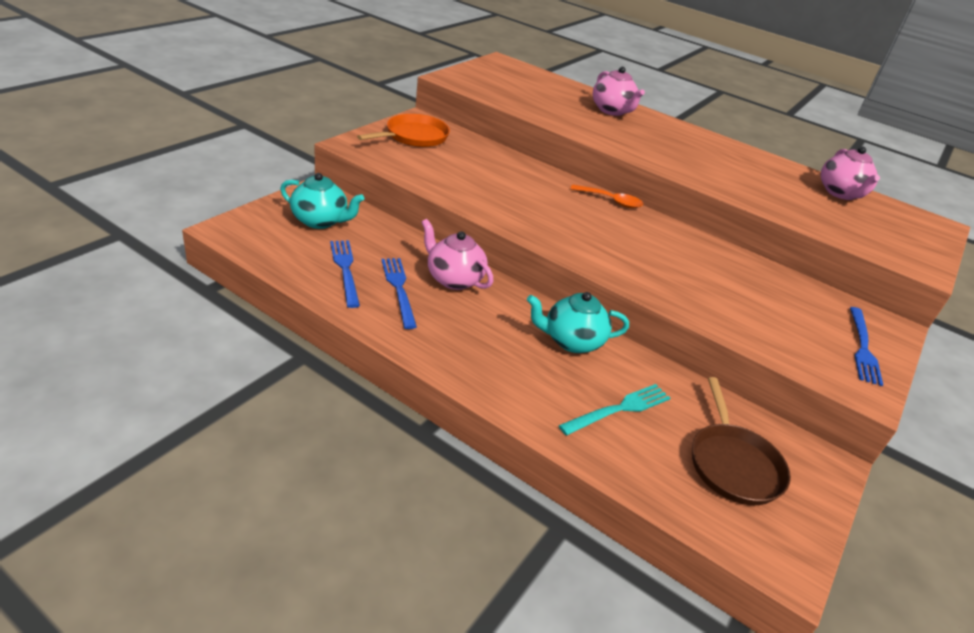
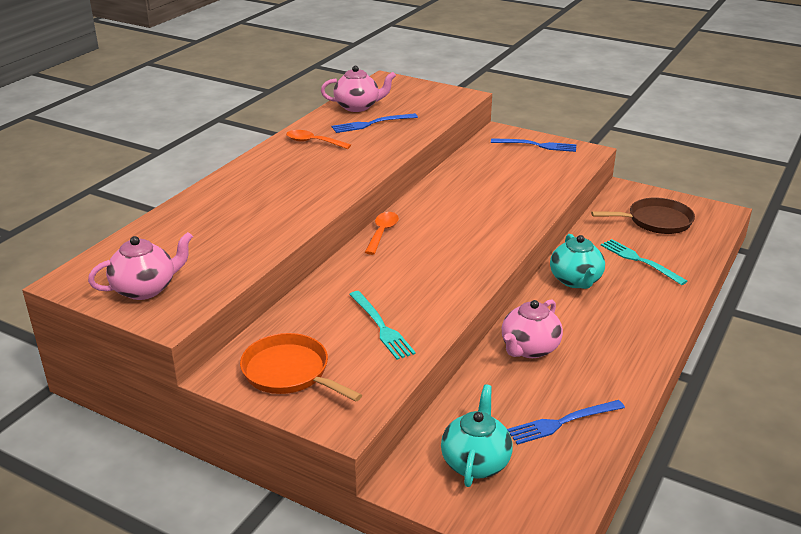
camera: 90 degrees left, 5 degrees down
(399, 289) = (570, 381): blue fork -> blue fork (371, 124)
(459, 175) = (381, 327): none -> turquoise fork
(612, 111) = (226, 201): pink teapot -> pink teapot (145, 289)
(738, 158) = (313, 142): none -> orange spoon

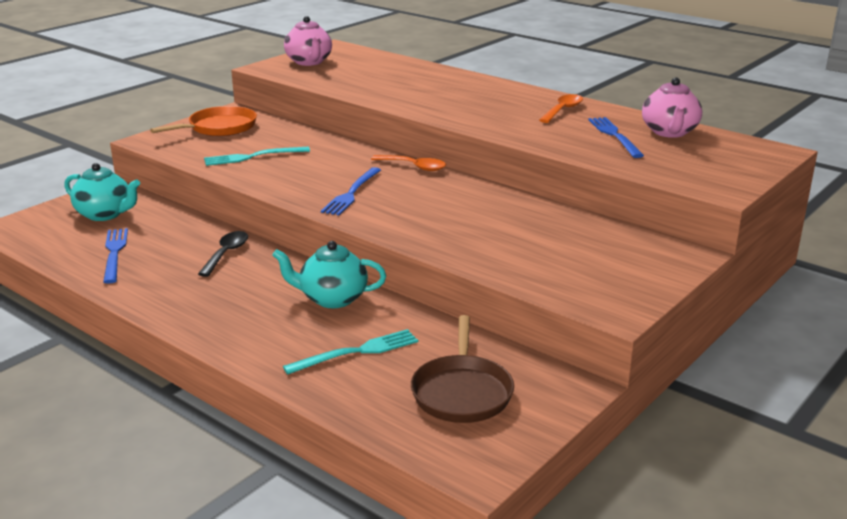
camera: 100 degrees right, 5 degrees down
(529, 349) = (226, 254): pink teapot -> black spoon
(537, 145) = (638, 275): blue fork -> blue fork (351, 193)

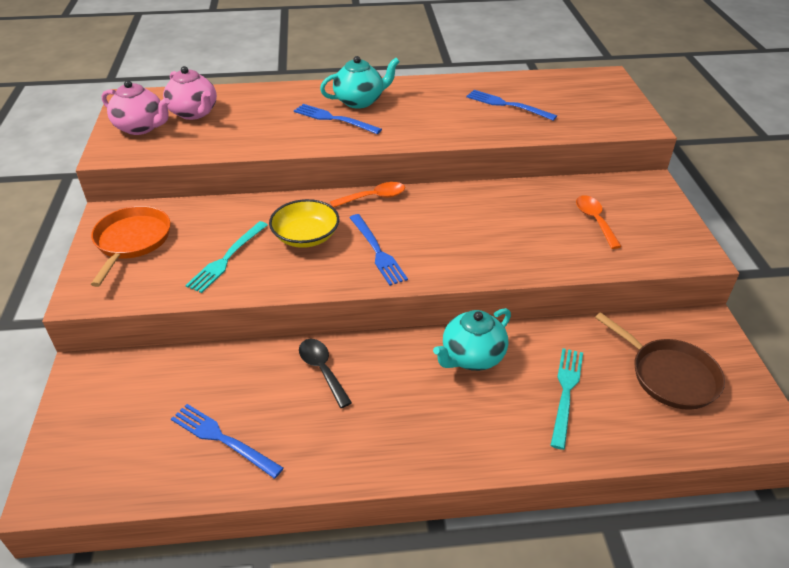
camera: 45 degrees left, 15 degrees up
(105, 214) = (131, 402): turquoise teapot -> turquoise teapot (360, 101)
(322, 167) = (306, 236): none -> yellow bowl
(446, 98) = (334, 119): none -> blue fork
(563, 110) = (435, 95): orange spoon -> orange spoon (595, 220)
(669, 132) = (530, 86): pink teapot -> pink teapot (194, 113)

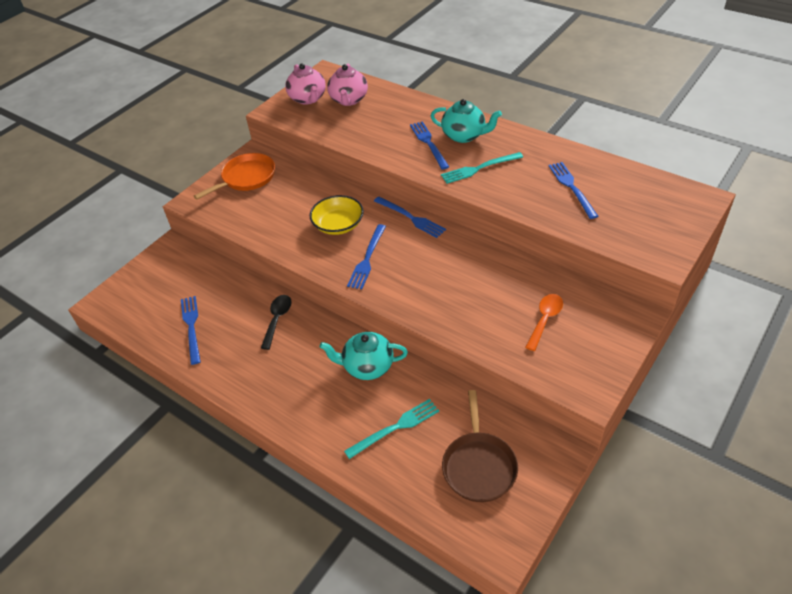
camera: 45 degrees right, 5 degrees up
(227, 258) = (280, 216): turquoise fork -> turquoise fork (479, 168)
(373, 197) = (411, 218): orange spoon -> blue fork

